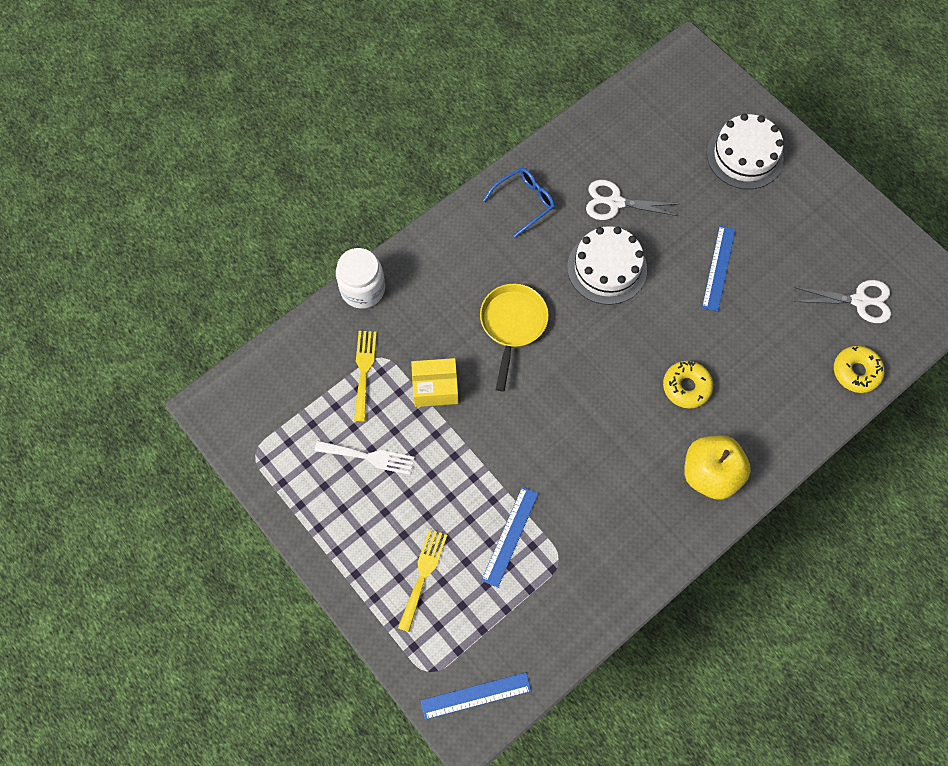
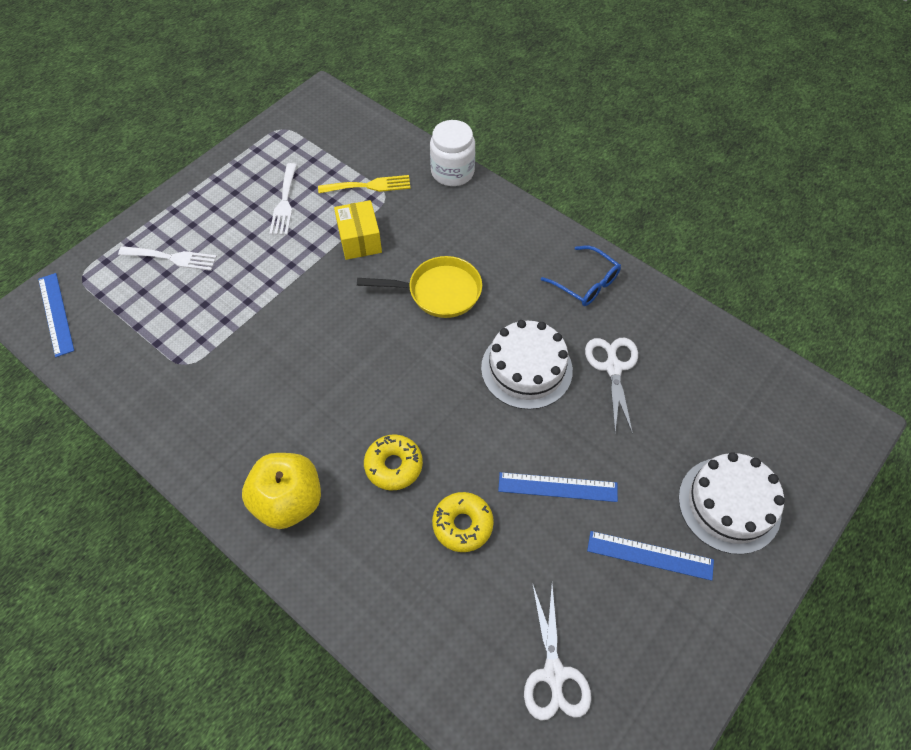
camera: 80 degrees right, 10 degrees down
(423, 575) = (172, 258): yellow fork -> white fork
(510, 536) = (211, 320): blue ruler -> blue ruler (650, 555)
(856, 372) = (446, 674): yellow donut -> yellow donut (462, 524)

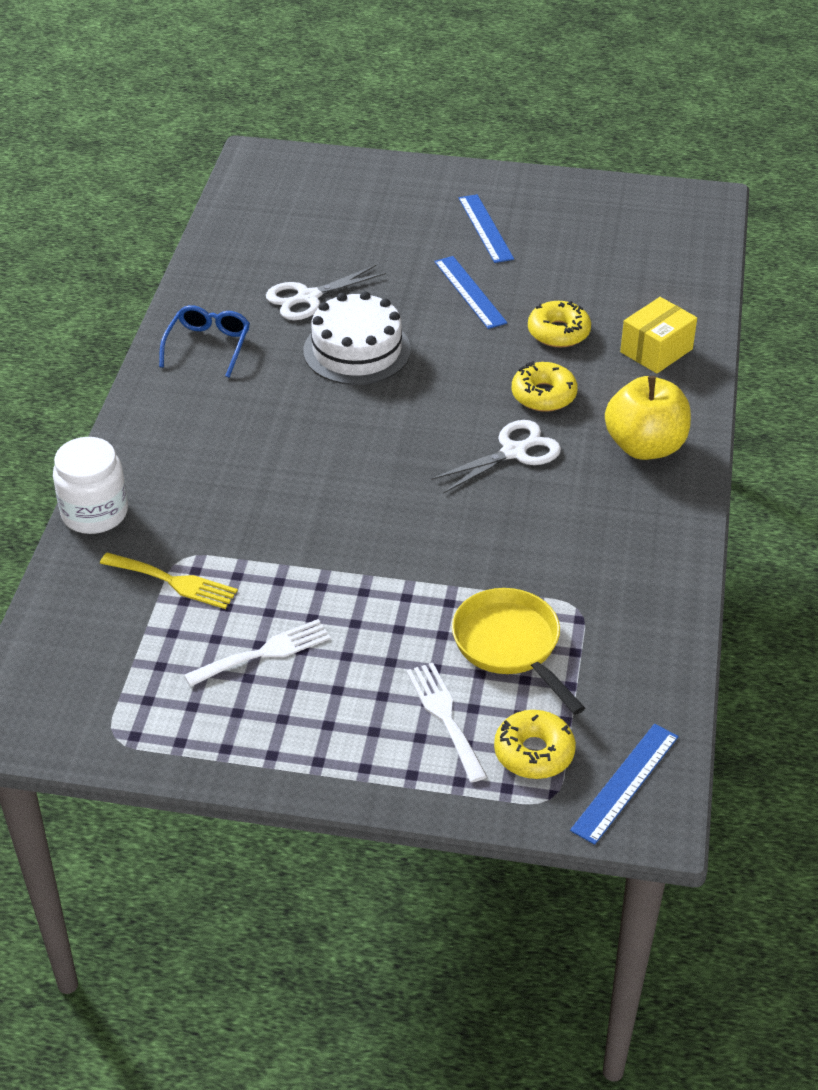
camera: 120 degrees left, 15 degrees down
(113, 284) = (534, 752): none -> yellow donut
(359, 240) = (276, 547): yellow box -> yellow box (656, 350)
(369, 186) = (174, 582): yellow fork -> yellow fork turned 150 degrees clockwise
(439, 292) = (305, 447): yellow pan -> yellow pan (510, 645)
(554, 674) = (629, 247): white scissors -> white scissors (513, 452)
(729, 504) = (399, 201): white cake -> none

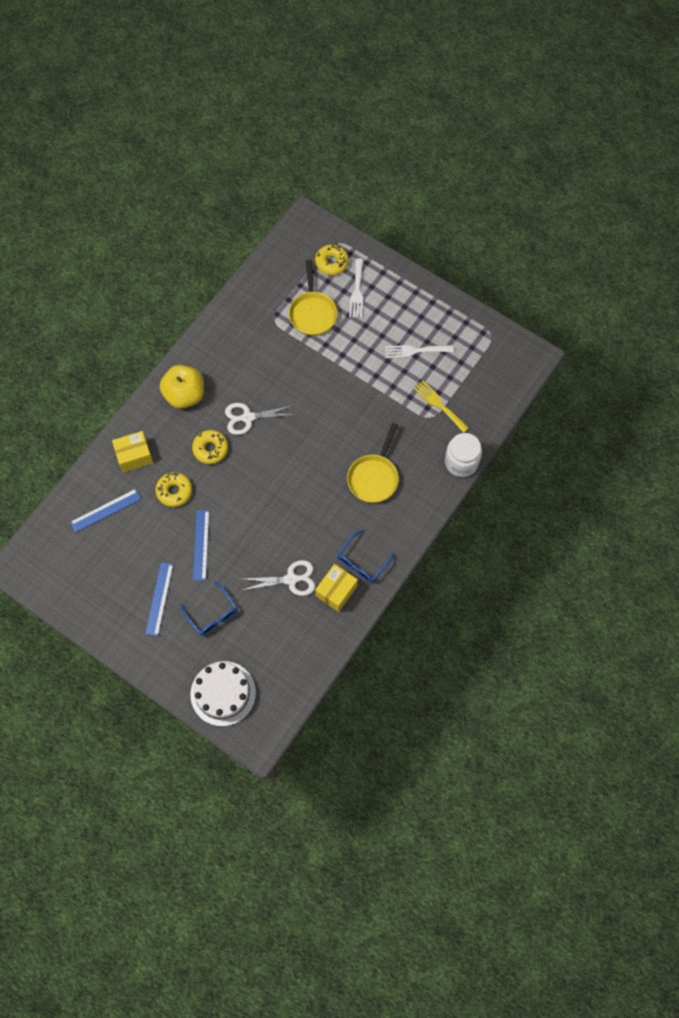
camera: 155 degrees left, 25 degrees up
(231, 306) = (336, 591): none -> yellow box
(243, 445) = (374, 477): none -> yellow pan
(357, 350) = (286, 523): white cake -> white cake (223, 693)
(398, 235) = (212, 614): none -> blue glasses
(625, 783) = (305, 237): blue ruler -> blue ruler (106, 510)

